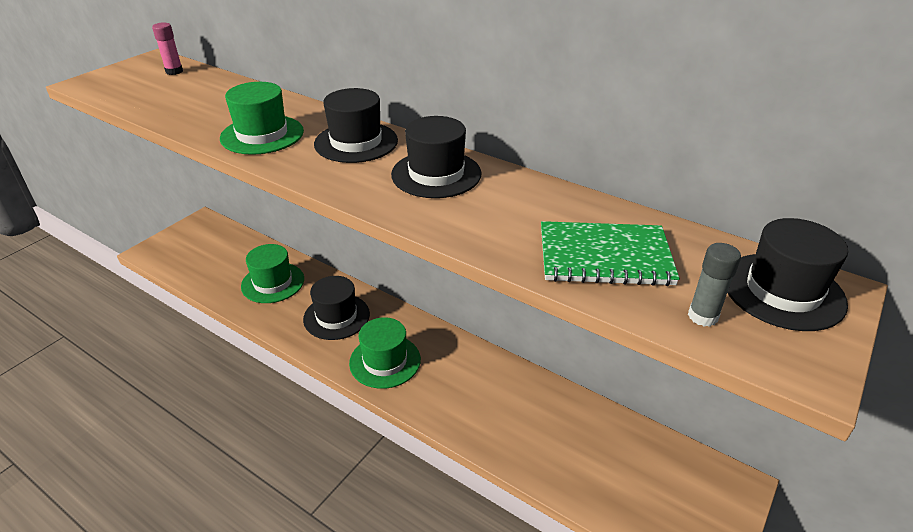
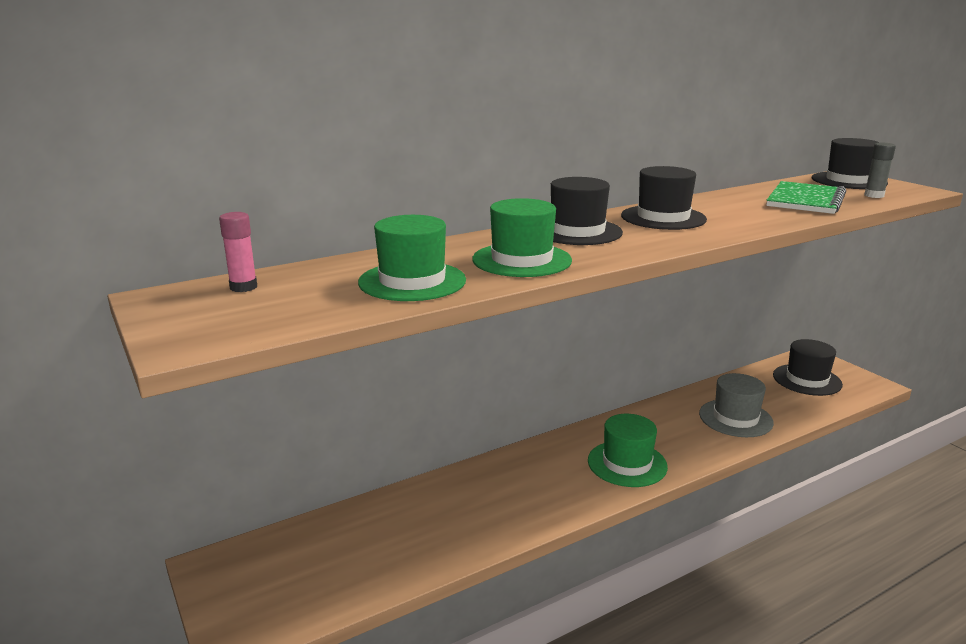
camera: 65 degrees left, 15 degrees down
(273, 283) = (435, 517): green hat -> green hat (412, 281)
(336, 316) = (536, 480): black hat -> black hat (807, 380)
(514, 425) = (735, 418): none -> grey hat

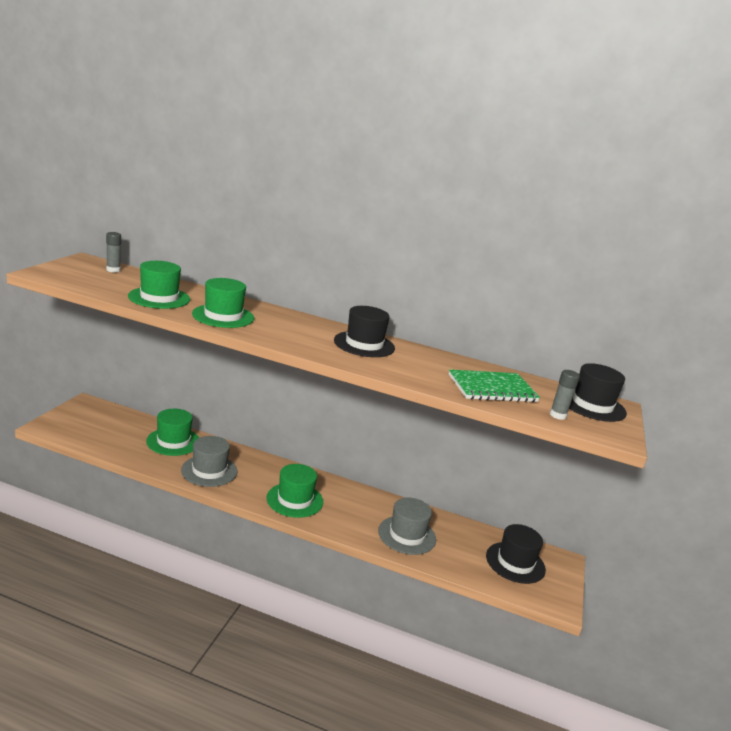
camera: 45 degrees right, 0 degrees up
(243, 287) = (113, 270): pink glue stick -> grey glue stick
(413, 512) = (173, 441): none -> green hat
(514, 506) = (209, 471): none -> grey hat
(577, 232) = (296, 324): black hat -> none

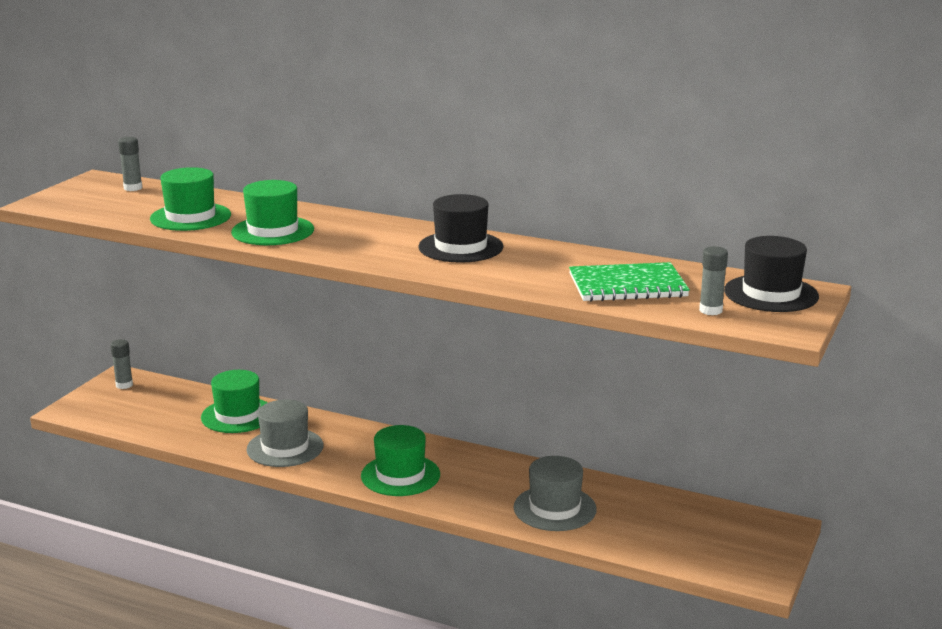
camera: 10 degrees right, 0 degrees up
(88, 410) = (124, 385): none -> grey glue stick
(515, 562) = (709, 533): black hat -> none

